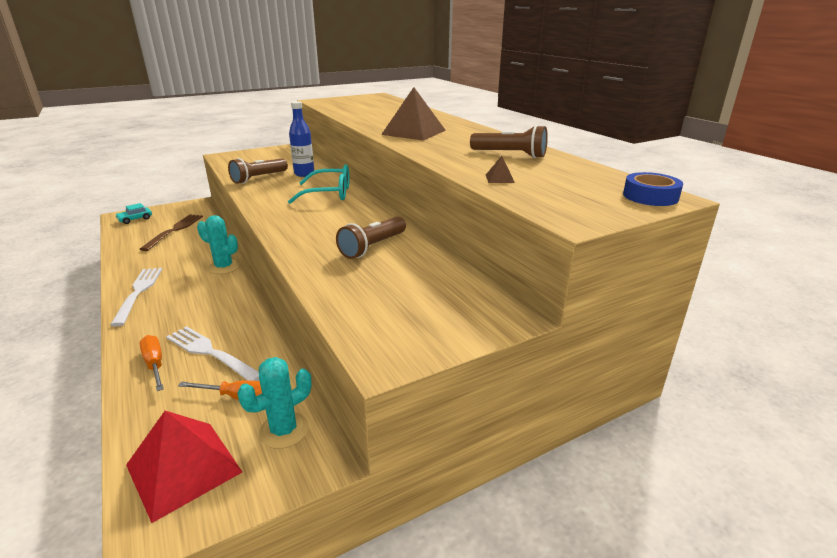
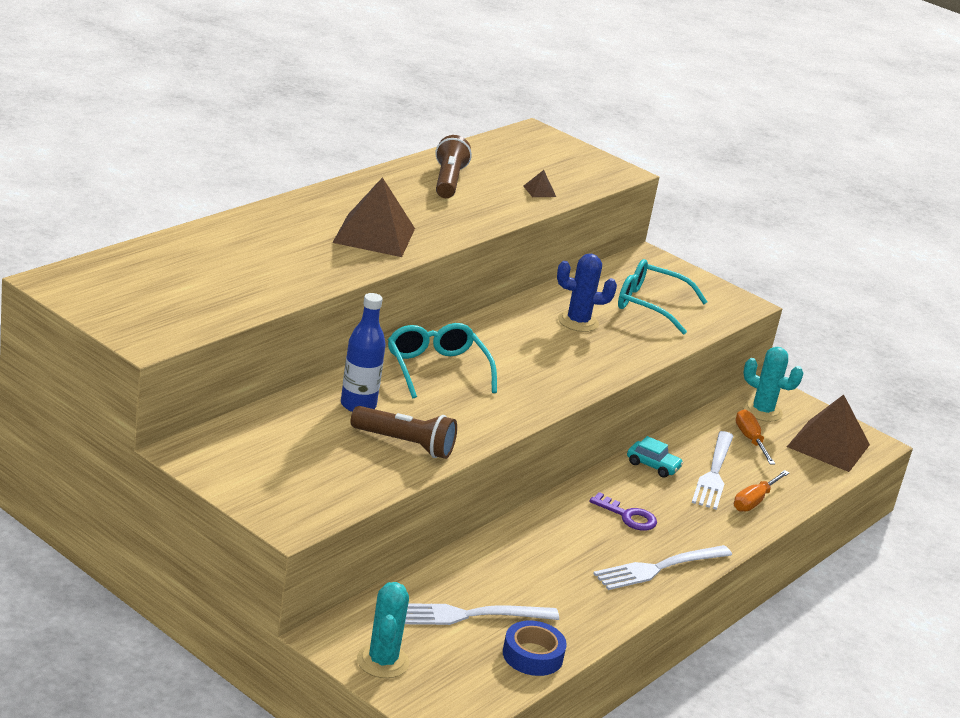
camera: 115 degrees left, 0 degrees up
(135, 219) = (449, 689): turquoise car -> turquoise car (653, 465)
(174, 230) = (469, 615): brown fork -> white fork
(183, 468) = (828, 445): red pyramid -> brown pyramid
(199, 295) = (628, 516): none -> purple key
(224, 267) = (552, 519): turquoise cactus -> turquoise cactus (382, 661)
(372, 247) = (578, 322): brown flashlight -> blue cactus
(393, 289) = (650, 305): none -> turquoise glasses
(650, 196) = (539, 137): blue tape -> blue tape (532, 655)

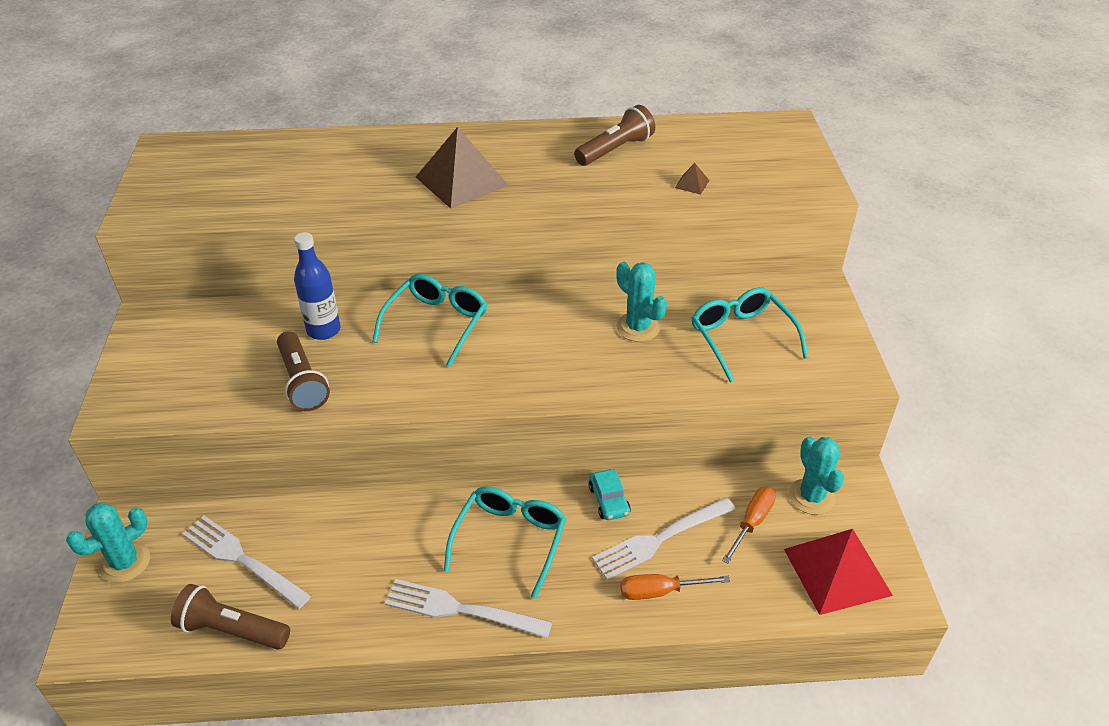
camera: 50 degrees right, 15 degrees up
(532, 655) = (232, 629): blue tape -> brown flashlight
(578, 322) = (638, 327): blue cactus -> turquoise cactus
(628, 516) = (510, 540): purple key -> turquoise glasses
(828, 445) = (837, 572): brown pyramid -> red pyramid

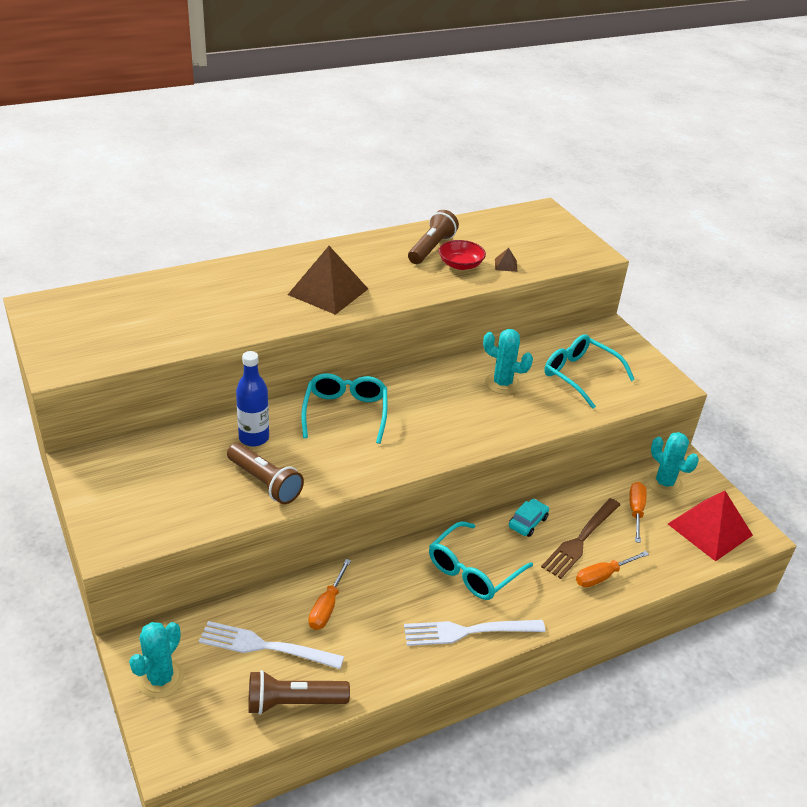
camera: 25 degrees left, 5 degrees down
(329, 535) = (327, 607): none -> orange screwdriver
(510, 540) = (473, 571): turquoise glasses -> turquoise glasses turned 135 degrees counterclockwise
(609, 500) = (527, 522): turquoise car -> turquoise car turned 105 degrees counterclockwise
(636, 175) = (460, 265): none -> red bowl
(660, 539) = (581, 540): white fork -> brown fork

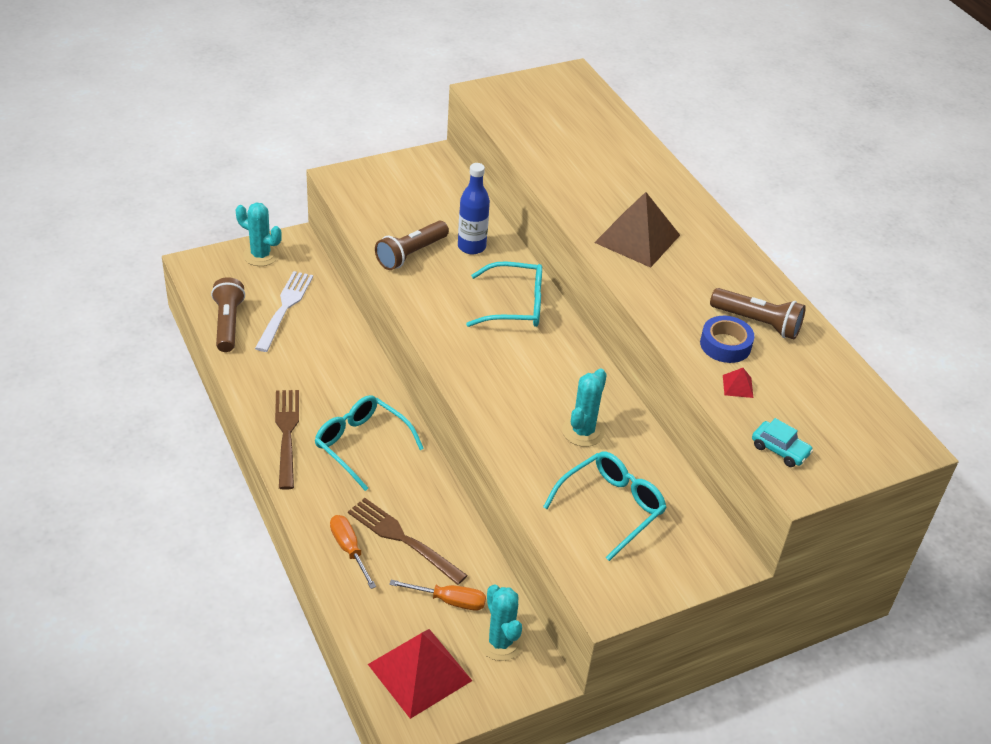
camera: 90 degrees right, 5 degrees up
(327, 607) = (323, 343): orange screwdriver -> none
(460, 265) = (725, 345): red bowl -> blue tape
(468, 631) = (286, 434): white fork -> brown fork
(506, 265) = (737, 386): brown pyramid -> red pyramid
(527, 522) = (429, 496): turquoise car -> turquoise car (780, 449)
(664, 483) = (500, 642): turquoise cactus -> turquoise cactus turned 75 degrees counterclockwise

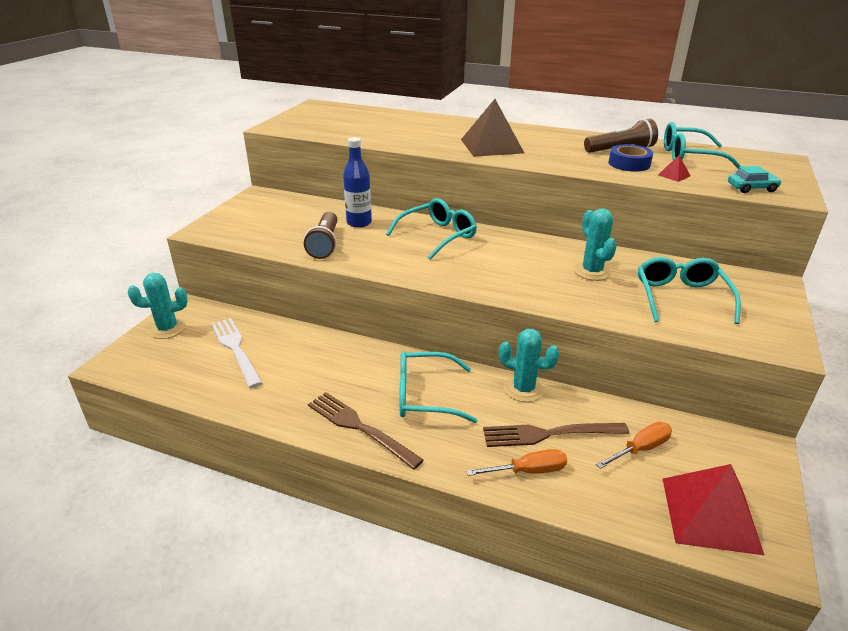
camera: 40 degrees left, 10 degrees down
(228, 324) = (199, 386): brown flashlight -> none
(349, 549) = (528, 471): orange screwdriver -> orange screwdriver turned 150 degrees clockwise
(500, 642) = (709, 448): turquoise cactus -> turquoise cactus (523, 389)
(811, 376) = (689, 157): none -> turquoise glasses

